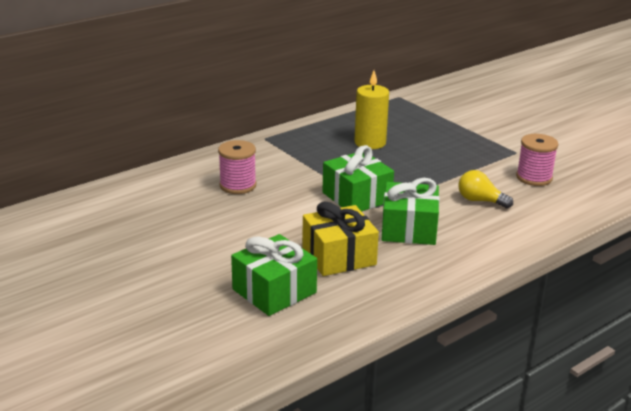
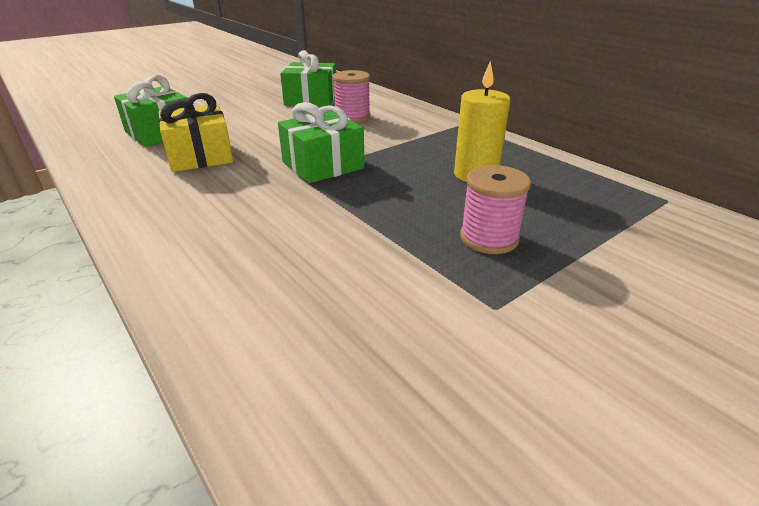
camera: 90 degrees right, 5 degrees up
(409, 228) = (239, 191): green gift -> green gift (311, 99)
(480, 201) = (299, 248): yellow light bulb -> none
(534, 178) = (382, 317): pink spool -> pink spool (489, 238)

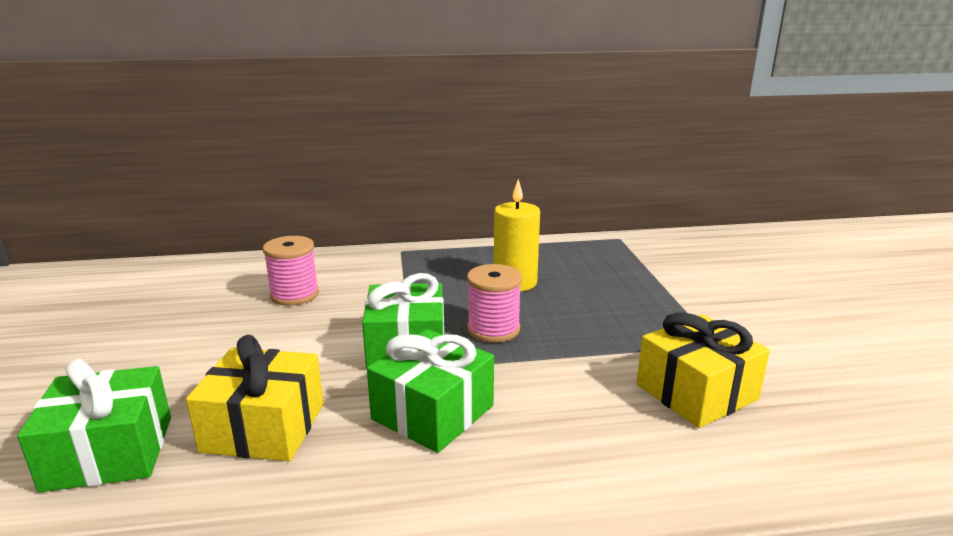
camera: 60 degrees left, 10 degrees down
(311, 99) = (189, 303): green gift -> green gift (433, 412)
(375, 310) = (696, 392): none -> yellow gift
(489, 238) = (624, 314): pink spool -> pink spool (493, 329)

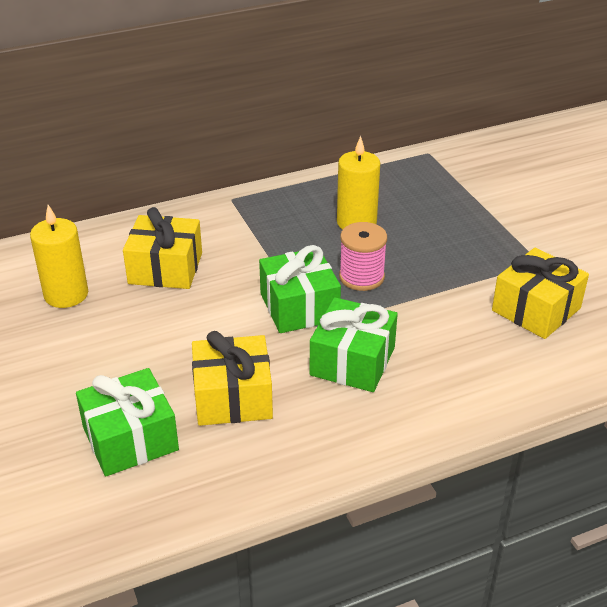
camera: 15 degrees left, 15 degrees up
(182, 303) = (66, 294): none -> yellow candle
(294, 295) = (165, 268): pink spool -> yellow gift

